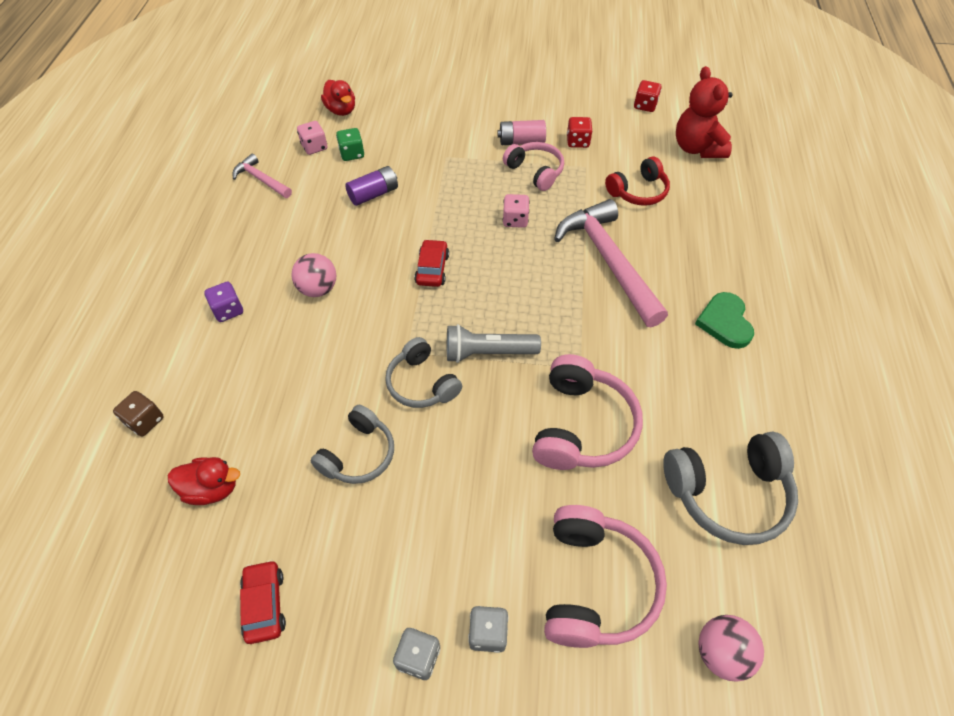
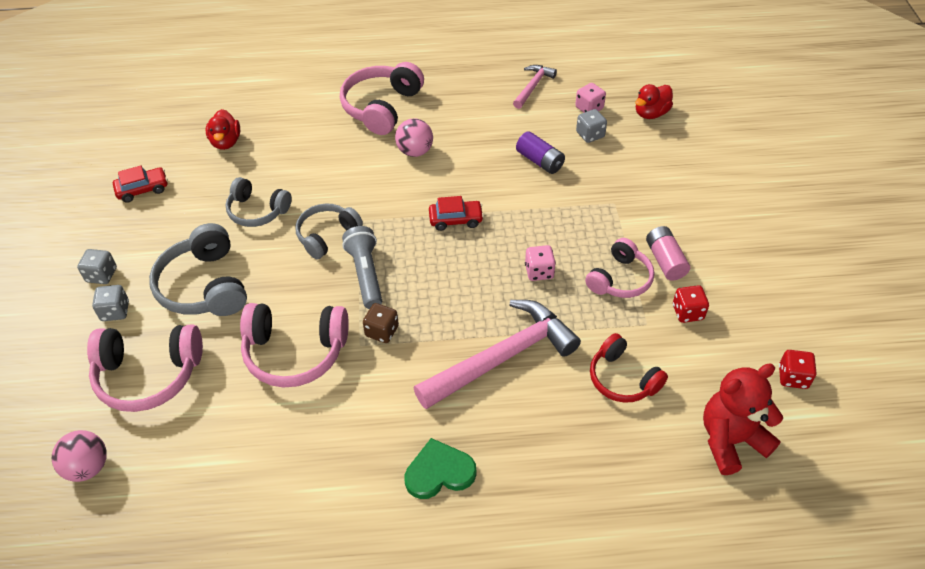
camera: 80 degrees right, 5 degrees down
(145, 421) = (277, 95): brown dice -> brown dice (382, 331)
(228, 310) = (382, 107): purple dice -> pink headphones
(352, 154) = (590, 135): green dice -> grey dice
(727, 493) = (231, 473): grey headphones -> grey headphones (205, 286)

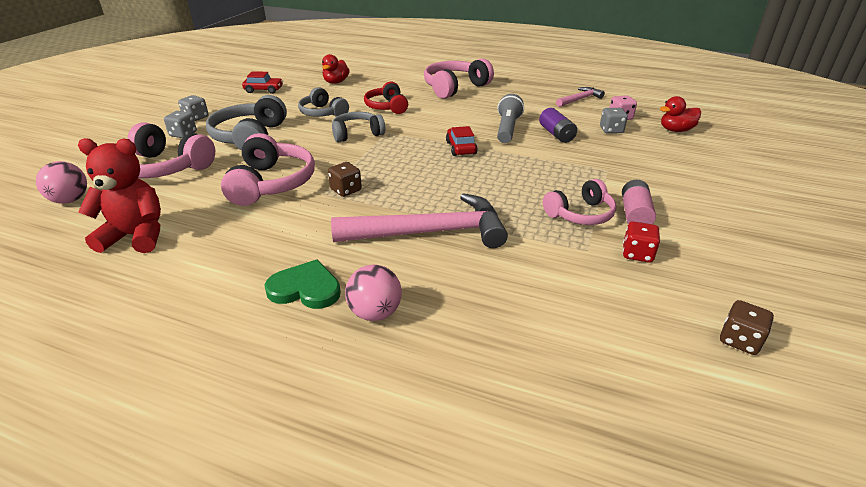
camera: 25 degrees right, 15 degrees down
(295, 352) = (271, 183): pink headphones -> pink headphones turned 120 degrees counterclockwise
(366, 274) = (365, 158): grey flashlight -> grey flashlight (507, 129)
(415, 151) = (460, 110): pink ball -> pink ball (375, 313)
(456, 219) = (461, 148): red car -> red car turned 120 degrees counterclockwise
(539, 271) = (507, 191): pink dice -> none
(622, 378) = (535, 280): red headphones -> red headphones (387, 107)
(731, 440) = (628, 369): red teddy bear -> red teddy bear (136, 236)
(793, 377) = (739, 340): red dice -> brown dice

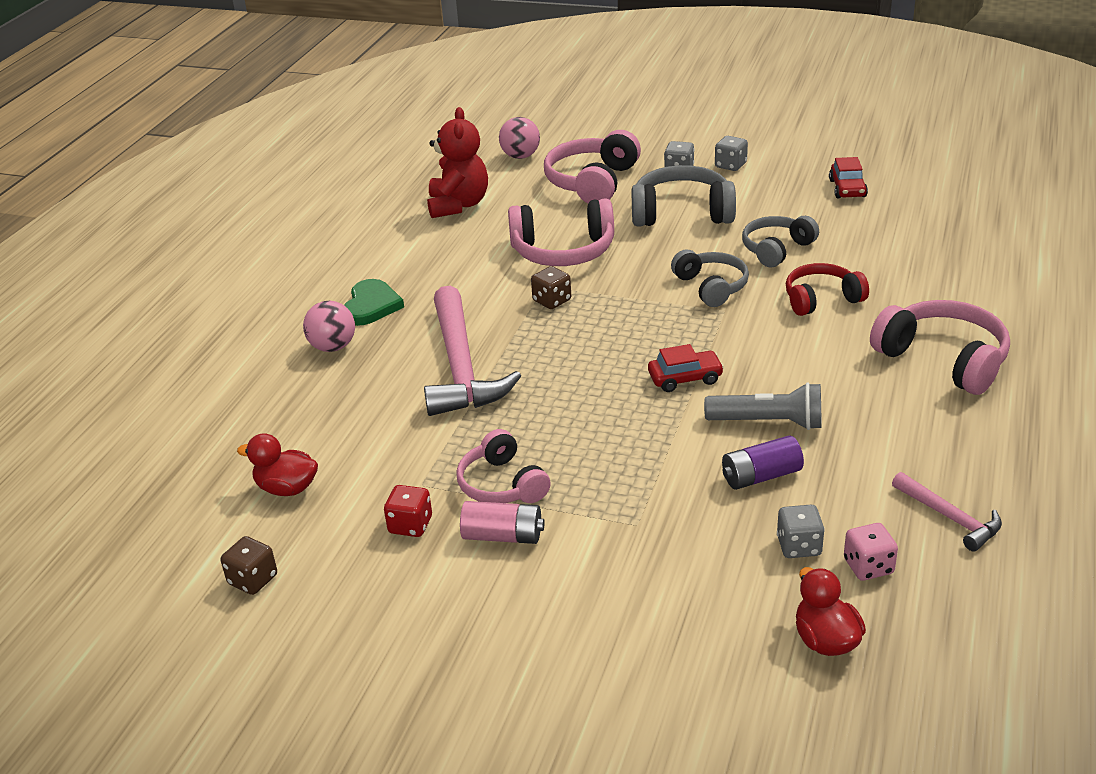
camera: 90 degrees right, 0 degrees up
(336, 82) = (911, 240): red duck -> red duck (287, 488)

